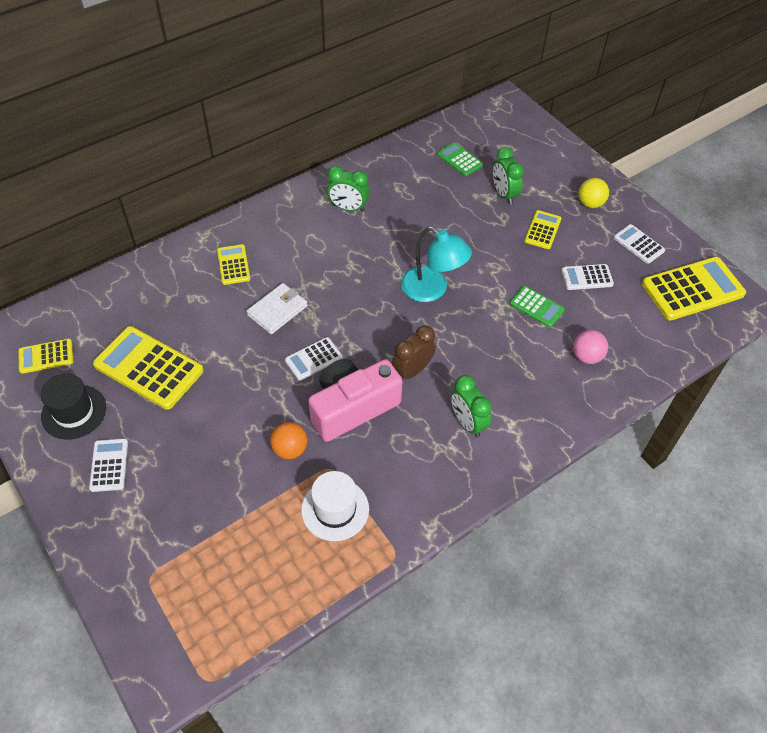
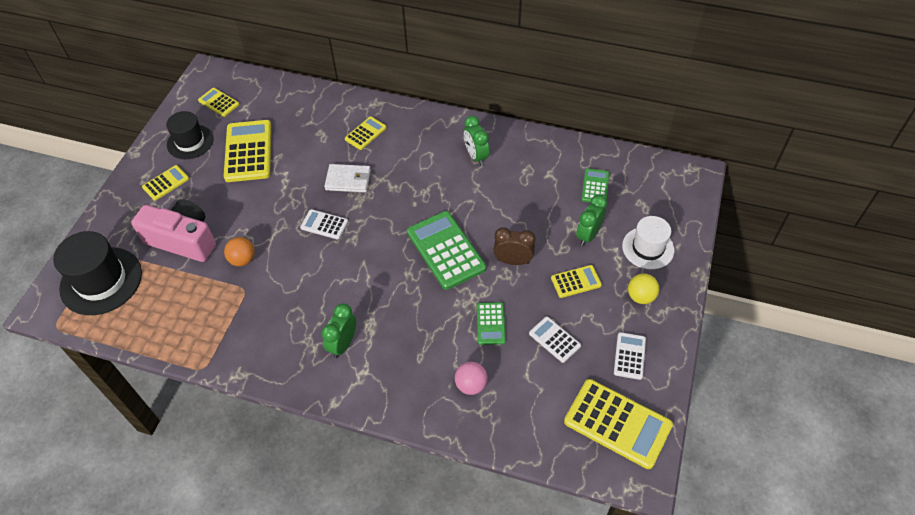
camera: 55 degrees right, 0 degrees up
(109, 465) = (166, 183): white calculator -> yellow calculator
(186, 600) = (101, 281): none -> black hat
(335, 509) = (215, 313): white hat -> white hat (648, 248)
(352, 407) = (302, 271): pink camera -> pink camera (183, 240)
(412, 370) = (361, 284): brown clock -> brown clock (513, 261)
(432, 290) = (446, 250): turquoise lamp -> green calculator

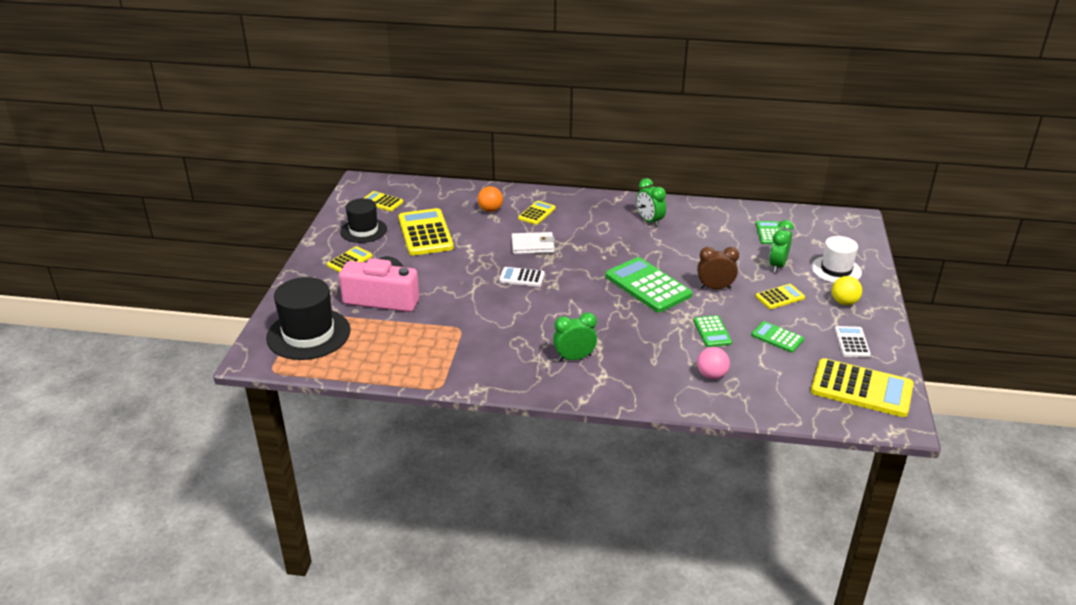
camera: 10 degrees left, 20 degrees down
(242, 260) = (449, 308): orange ball -> orange ball (490, 210)
(343, 344) = (574, 358): green clock -> green clock turned 60 degrees clockwise
(554, 339) = (777, 337): white calculator -> green calculator

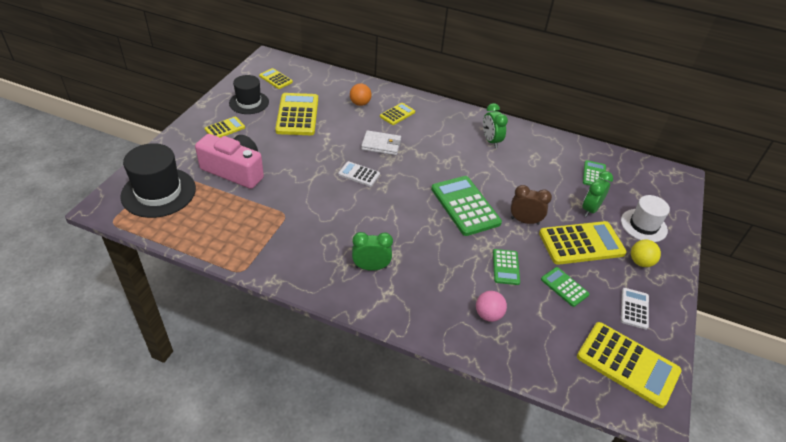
camera: 10 degrees right, 10 degrees up
(780, 297) = (581, 243): yellow calculator -> yellow calculator, size x1.89

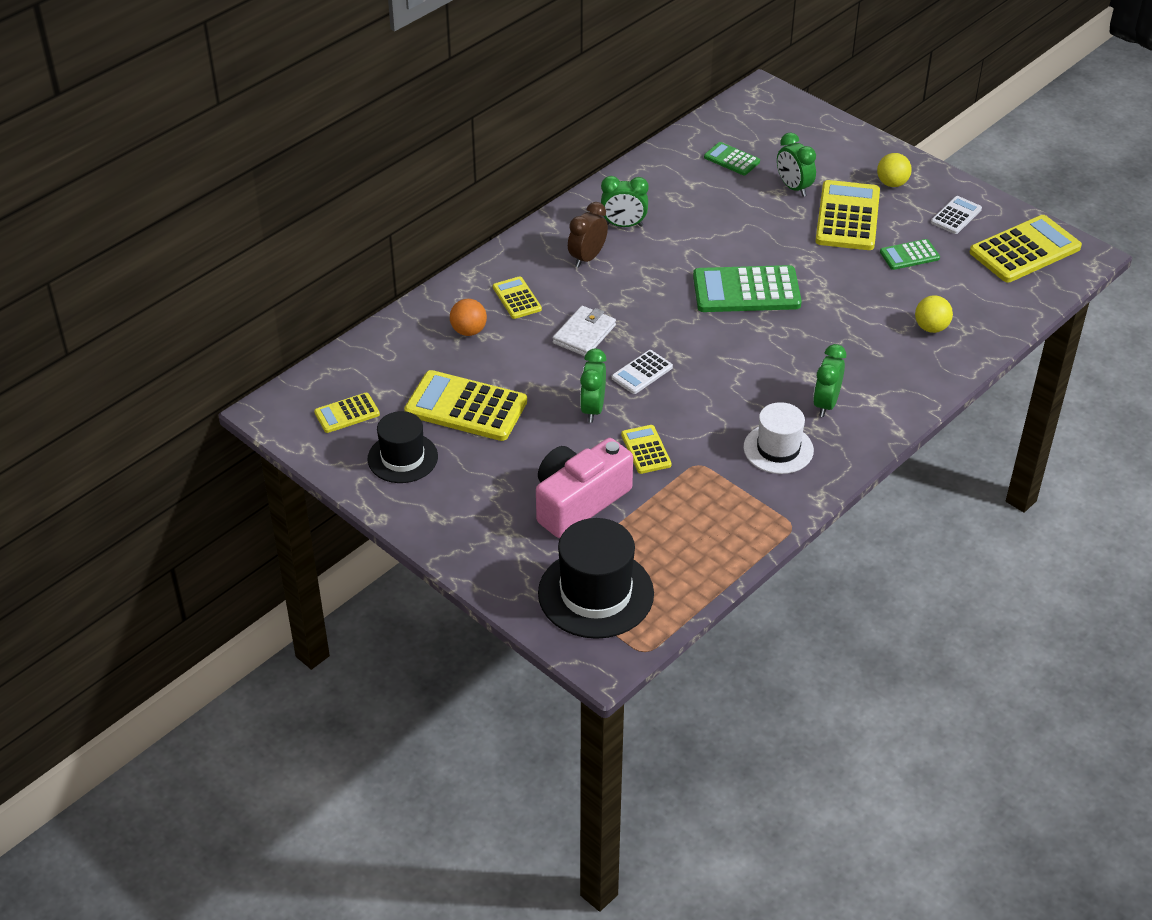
camera: 65 degrees left, 0 degrees up
(225, 128) = (463, 497): yellow calculator -> yellow calculator (646, 450)
(317, 161) = (593, 409): none -> green clock
(488, 315) = (931, 328): pink ball -> yellow ball
(505, 267) = (864, 290): green calculator -> none
(524, 221) = (793, 248): brown clock -> brown clock (587, 258)
(634, 308) = (956, 216): white calculator -> white calculator turned 90 degrees clockwise
(643, 225) = (836, 157): white hat -> white hat (778, 449)

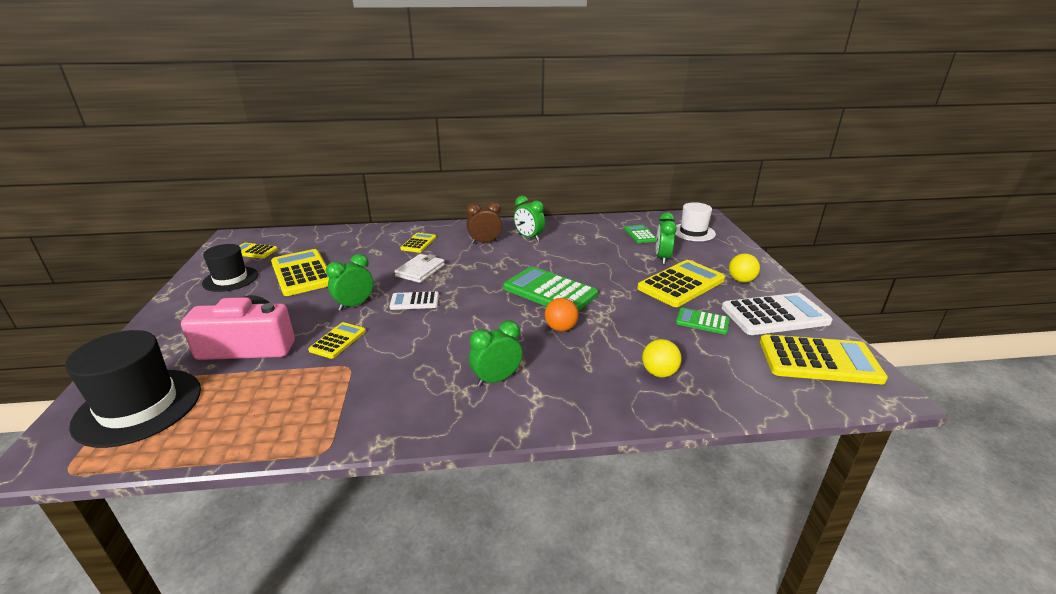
camera: 40 degrees right, 15 degrees down
(468, 331) = (371, 245): orange ball -> orange ball (560, 328)
(584, 334) = (420, 270): white wallet -> white wallet turned 45 degrees counterclockwise
(778, 449) = (414, 389): white hat -> white hat (693, 232)
(956, 216) = (775, 315): white calculator -> white calculator, size x1.89

